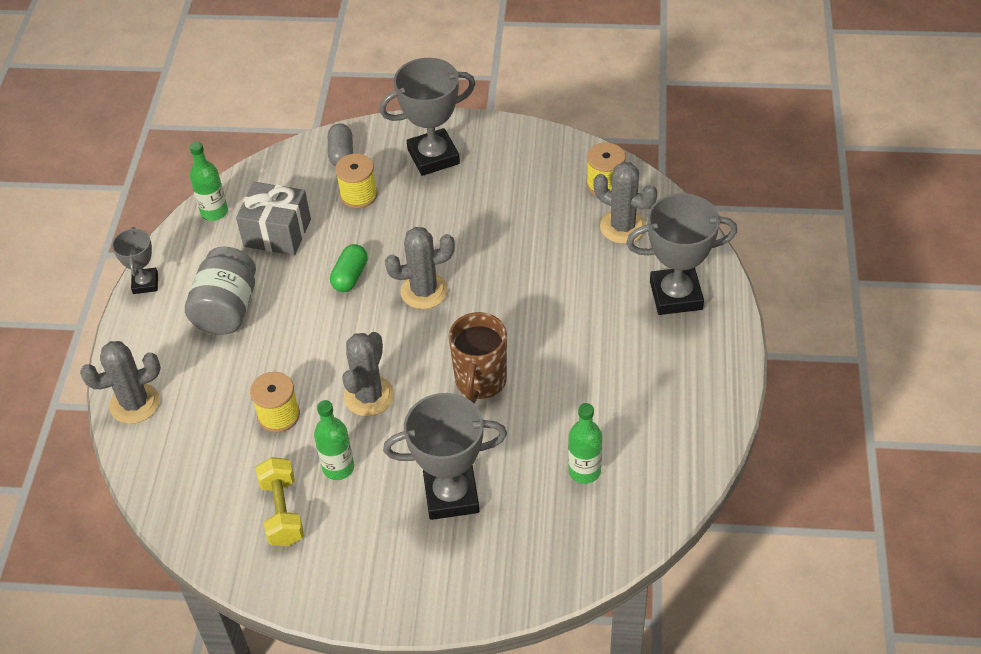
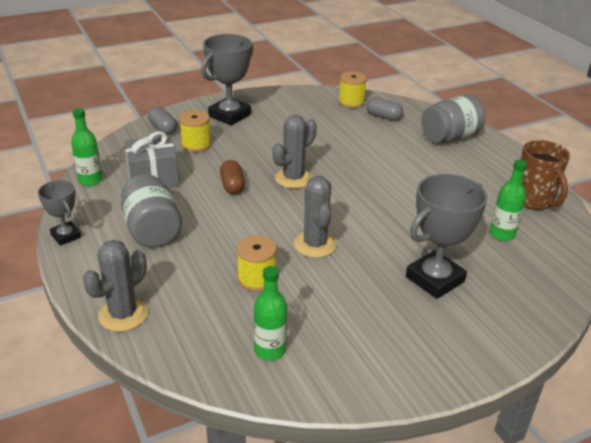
camera: 35 degrees left, 15 degrees down
(283, 512) = (322, 338): yellow dumbbell -> none
(338, 467) = (336, 294): green bottle -> green bottle (270, 350)
(350, 276) = (232, 186): green capsule -> brown capsule
(480, 382) = (383, 212): brown mug -> brown mug (533, 201)
(623, 227) = (383, 117): grey cactus -> grey capsule
(676, 295) = (449, 137): grey trophy -> grey jar

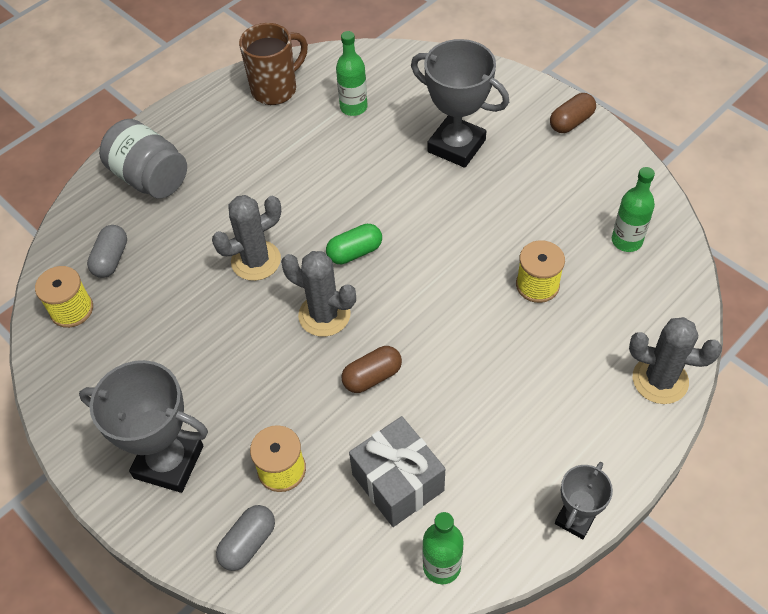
camera: 105 degrees left, 20 degrees up
(152, 230) = (512, 424): grey jar -> none
(315, 244) = (452, 253): grey cactus -> grey cactus (256, 261)
(340, 201) = (355, 252): none -> green capsule
(444, 368) = (571, 122): none -> brown capsule

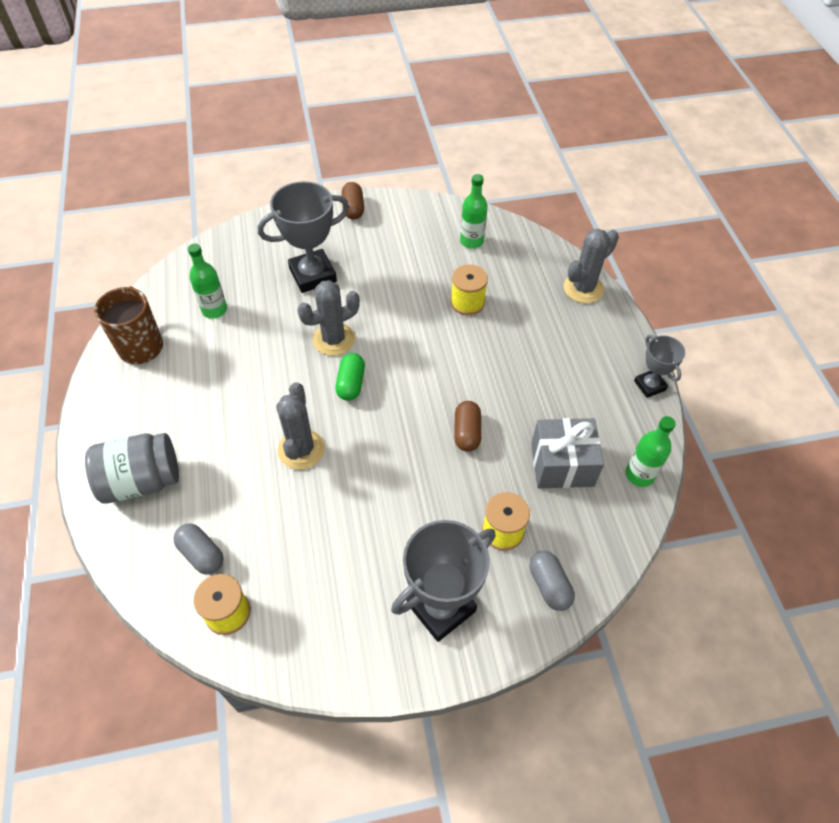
camera: 60 degrees left, 0 degrees up
(324, 315) = (390, 432): grey cactus -> grey cactus (333, 339)

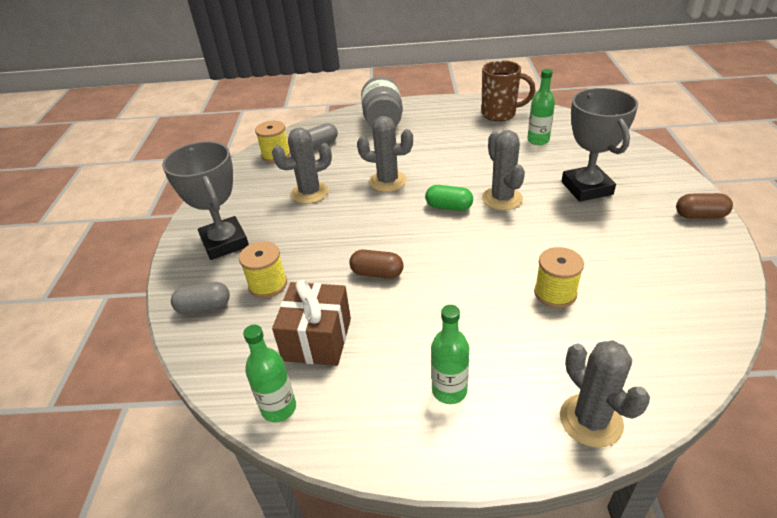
camera: 105 degrees right, 15 degrees down
(328, 535) = (310, 193): none -> grey cactus
(471, 241) = (668, 309): green bottle -> green bottle (449, 390)
(562, 464) = (317, 339): grey gift -> brown gift
(649, 385) = (402, 459): grey trophy -> none

